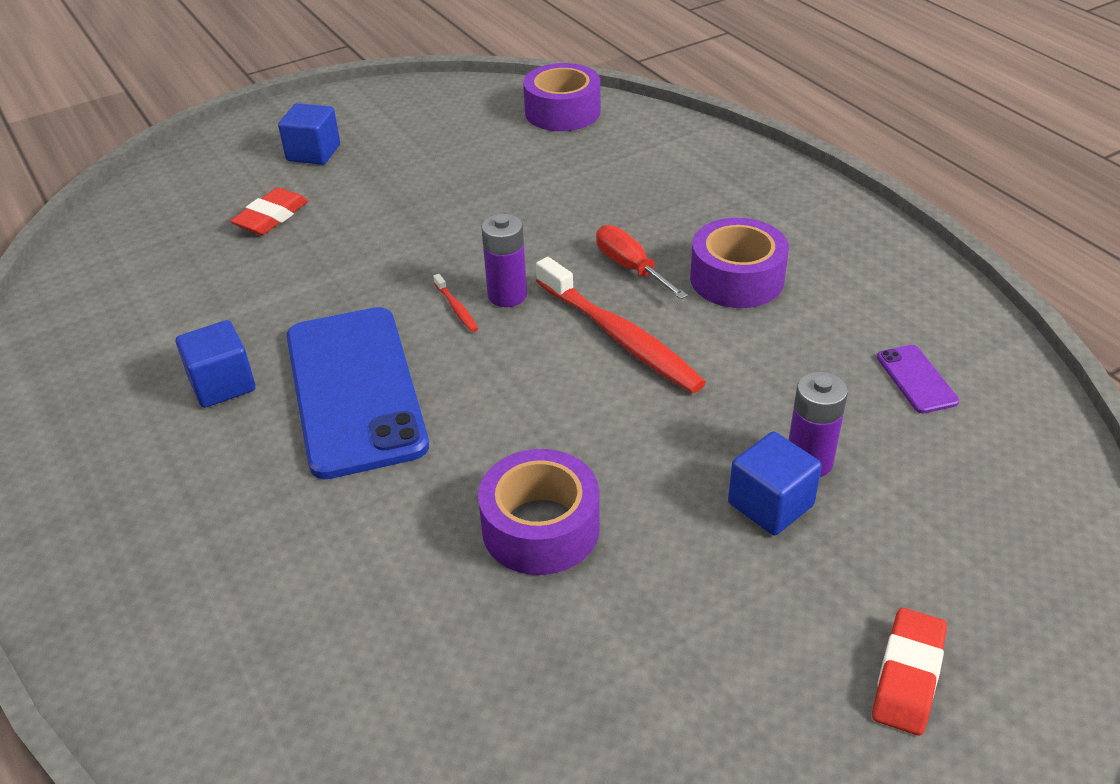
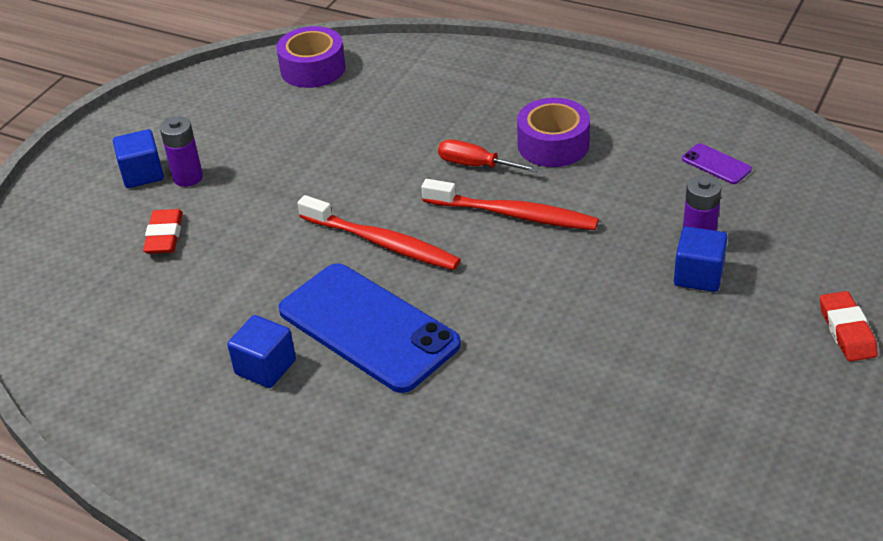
camera: 30 degrees left, 0 degrees up
(456, 308) = (382, 243): red toothbrush -> red toothbrush, size x2.45
(507, 295) = (409, 219): purple battery -> purple battery (188, 177)
(540, 528) = (578, 352): purple tape -> none

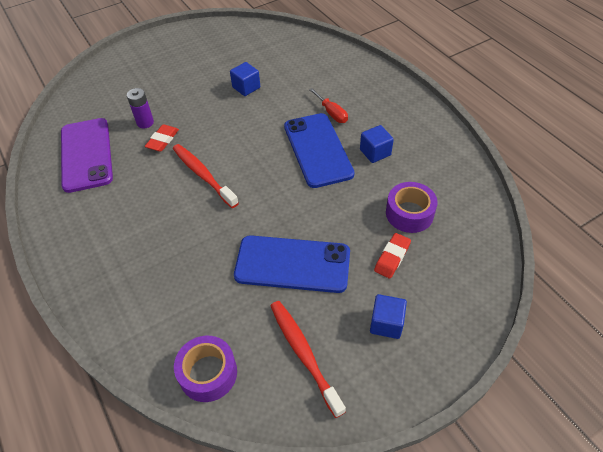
camera: 150 degrees left, 10 degrees up
(188, 177) = (357, 302): purple battery -> none
(293, 177) = (292, 264): none -> blue phone
(382, 243) = (278, 191): red toothbrush -> red toothbrush (303, 354)
(476, 165) = (189, 216): red screwdriver -> red screwdriver (331, 113)
(553, 144) = (139, 208): purple tape -> purple tape (409, 213)
(698, 275) = (165, 109): blue cube -> blue cube (246, 87)
(716, 164) = (86, 154): purple phone -> purple phone, size x2.49
(846, 331) = (145, 67): red eraser -> red eraser (163, 140)

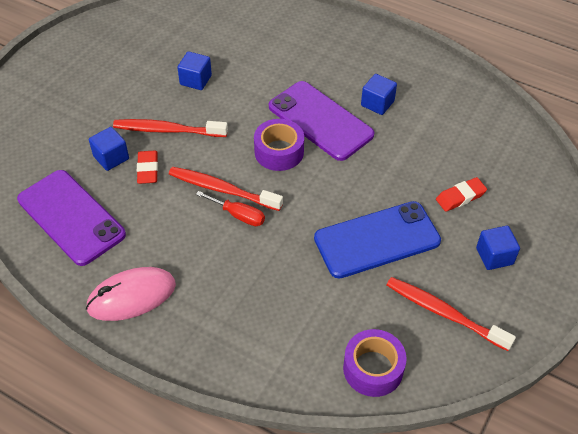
camera: 30 degrees left, 0 degrees up
(79, 229) = (131, 296): none -> pink mouse
(145, 123) = (111, 157): purple battery -> blue cube
(198, 117) = (167, 130): none -> red toothbrush
(317, 150) = (320, 121): blue phone -> purple phone
(331, 113) = (307, 78): red screwdriver -> red screwdriver (238, 215)
(392, 257) = (460, 197): red eraser -> red eraser turned 60 degrees clockwise
(409, 213) = (448, 150): purple tape -> purple tape (279, 152)

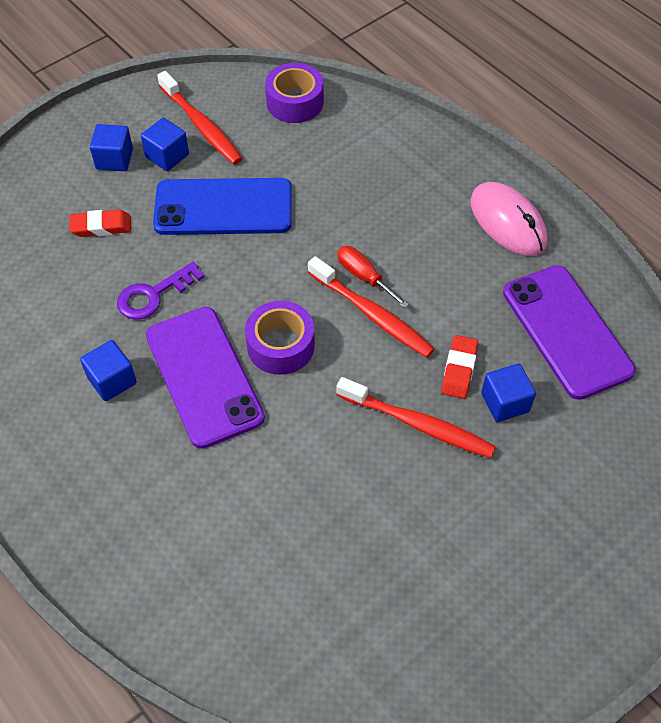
camera: 160 degrees left, 5 degrees up
(131, 296) = (507, 222): pink mouse -> pink mouse turned 60 degrees clockwise
(195, 80) = (352, 506): blue cube -> blue cube (167, 156)
(386, 160) = (154, 295): none -> purple key

